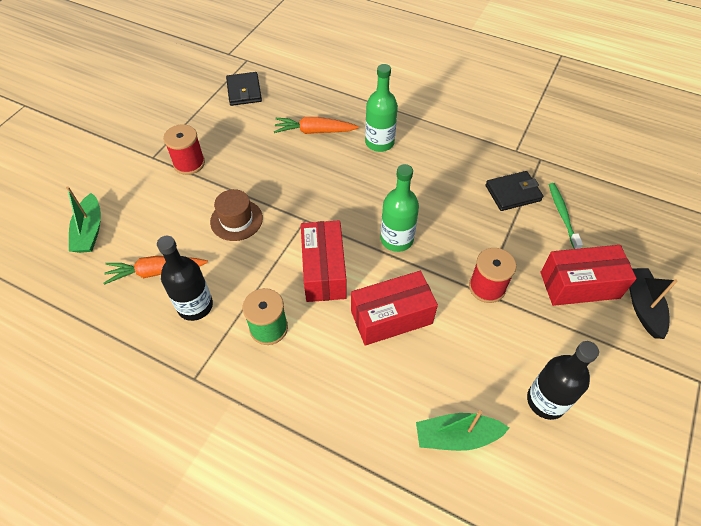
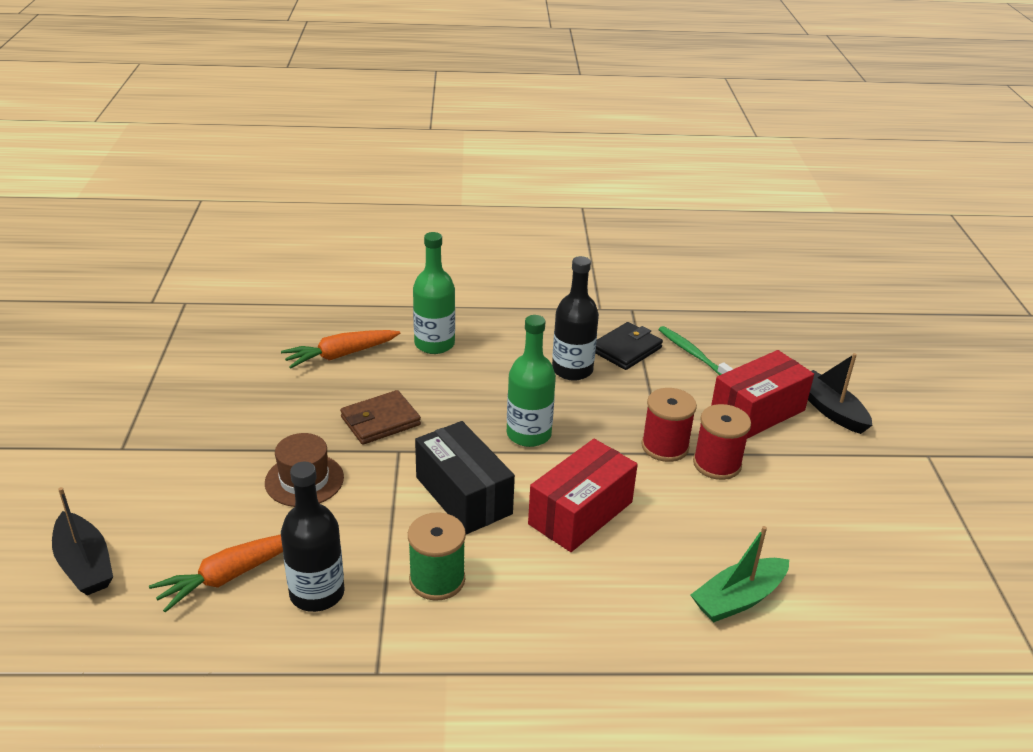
camera: 30 degrees left, 20 degrees down
(90, 231) = (85, 564): green boat -> black boat
(189, 163) = (185, 439): red spool -> red spool (717, 464)
(244, 91) = (207, 337): black wallet -> none
(308, 192) = (380, 421): none -> brown wallet
(324, 271) = (463, 495): red box -> black box
(546, 401) = (802, 528): black bottle -> black bottle (572, 370)

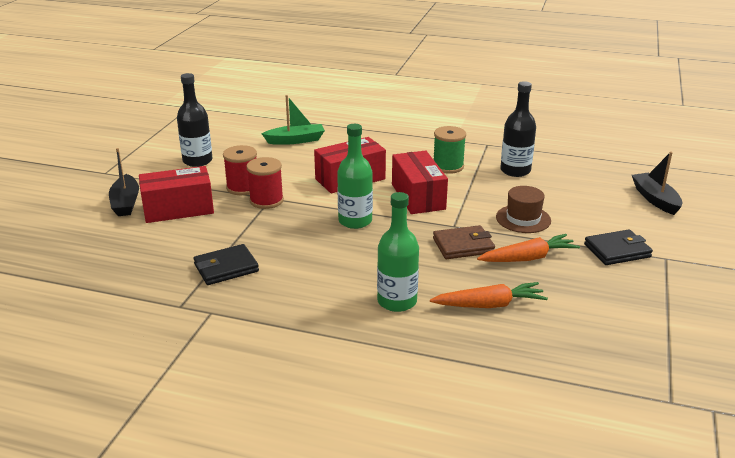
camera: 160 degrees left, 5 degrees down
(183, 448) = (617, 251): none -> black wallet
(229, 576) = (566, 183): orange carrot -> orange carrot (528, 258)
(463, 495) = (418, 196): black box -> red box
(572, 370) = (288, 259): black bottle -> black bottle (197, 161)
(692, 354) = (174, 255): green toothbrush -> none

